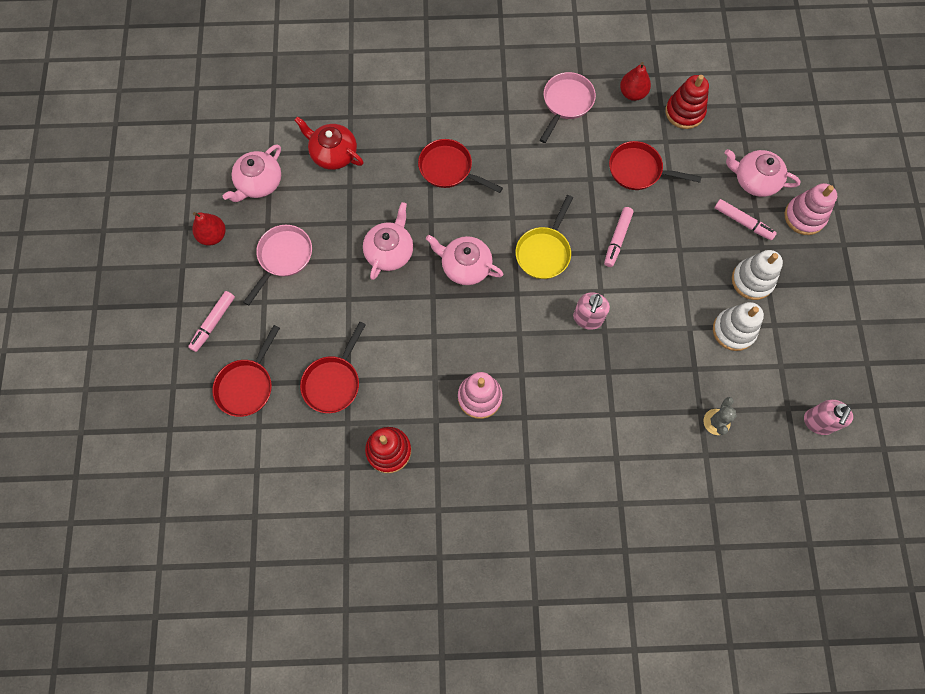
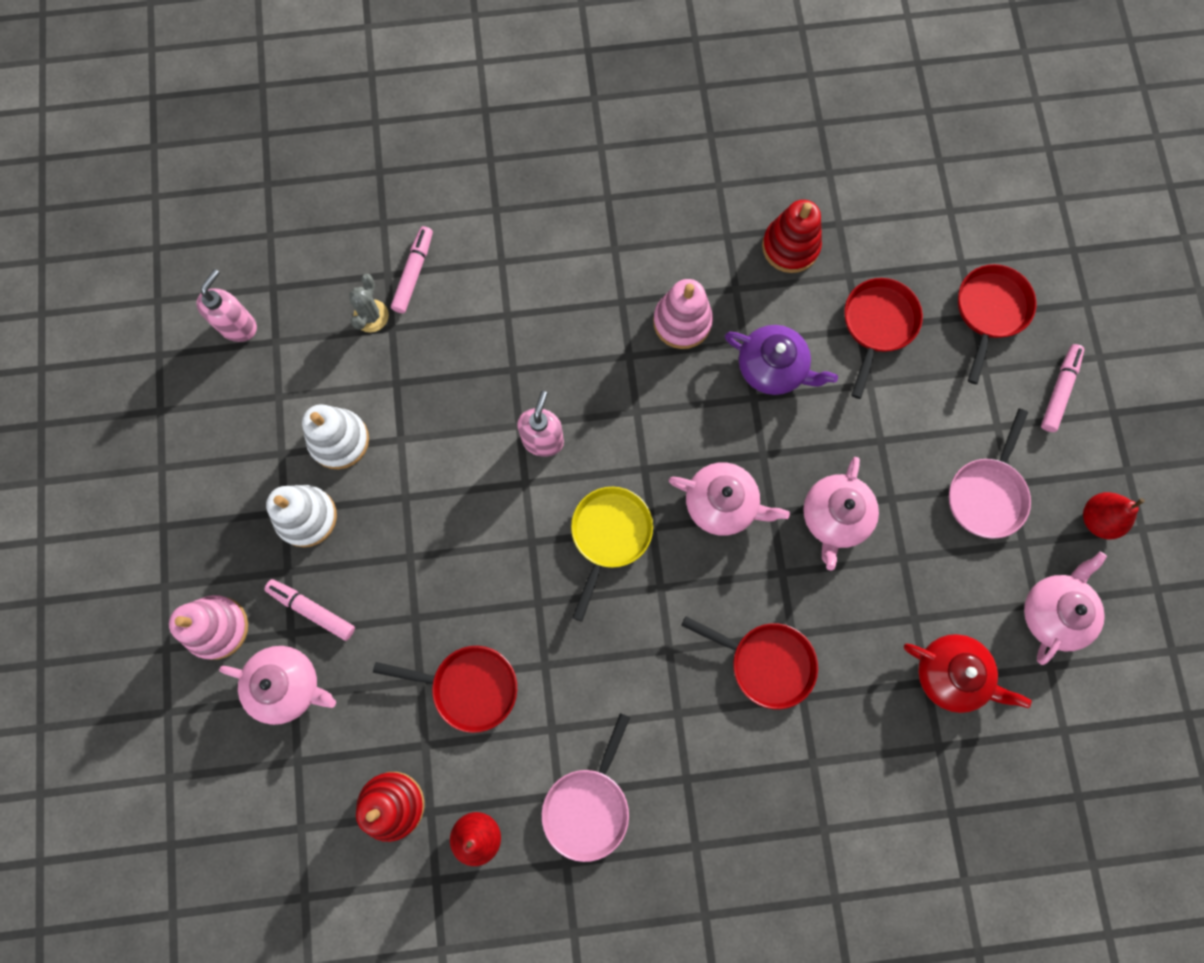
camera: 175 degrees right, 5 degrees up
(416, 357) = (773, 367): none -> purple teapot
(617, 239) = (502, 565): pink marker -> pink marker (413, 273)

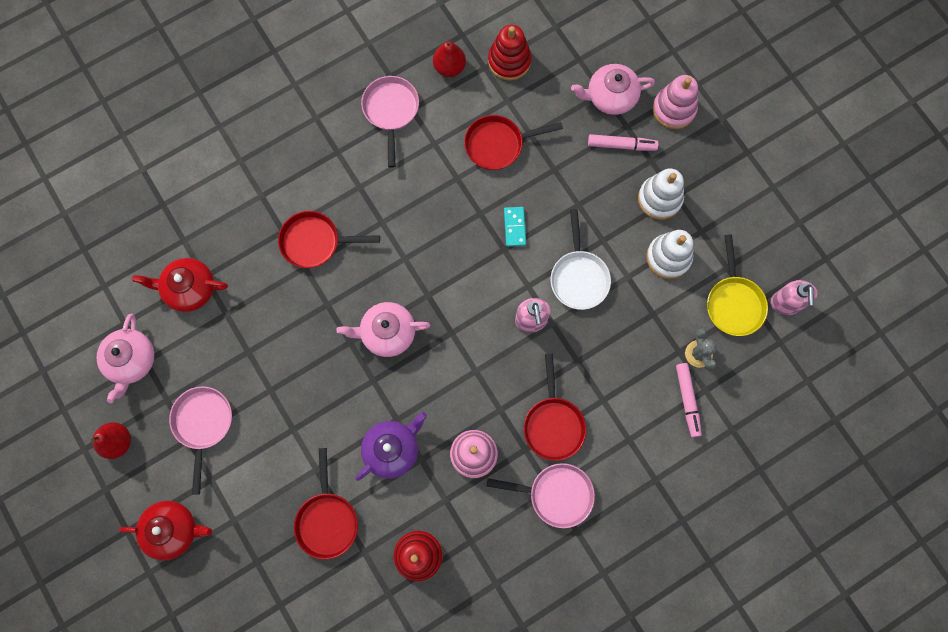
camera: 155 degrees right, 0 degrees up
(459, 465) = (579, 277): none -> white pan
(504, 564) = (514, 227): none -> turquoise domino
(609, 535) = (454, 277): yellow pan -> yellow pan (733, 303)
(611, 241) = (556, 494): none -> pink pan
(773, 367) = (392, 449): purple teapot -> purple teapot turned 135 degrees clockwise
(835, 517) = (305, 359): pink teapot -> none
(990, 311) = (245, 572): red pan -> red pan (553, 424)
(1059, 390) = (173, 530): pink marker -> red teapot

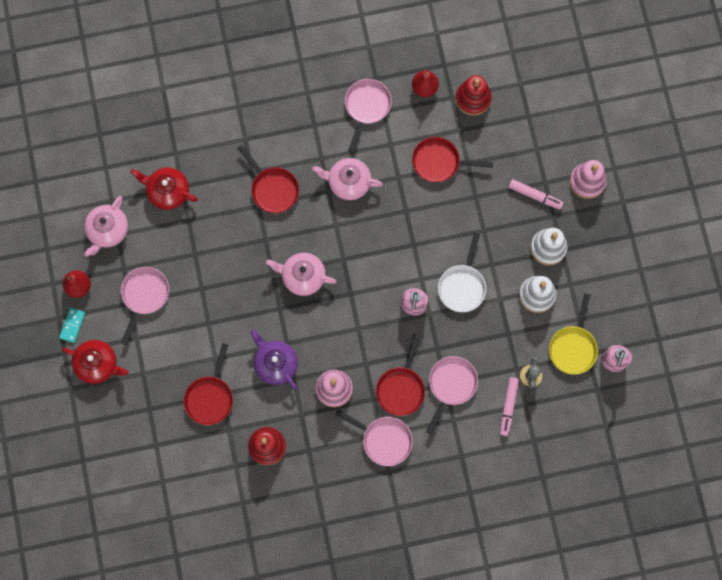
camera: 20 degrees right, 0 degrees up
(315, 242) = (273, 189): red pan -> red pan turned 150 degrees counterclockwise
(392, 449) = (275, 363): purple teapot -> purple teapot turned 105 degrees counterclockwise
(514, 227) = (428, 230): turquoise domino -> turquoise domino (72, 325)
(610, 96) = (541, 154): pink teapot -> pink teapot (348, 182)
(610, 399) = (451, 385): none -> pink pan

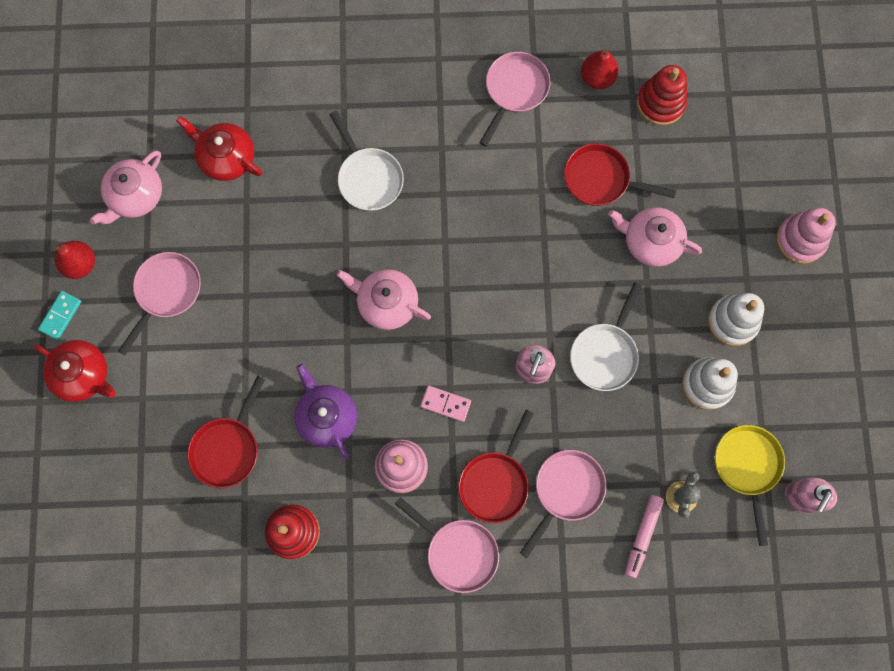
camera: 10 degrees right, 0 degrees up
(273, 189) = (368, 178): red pan -> white pan
(348, 182) = (472, 186): pink teapot -> pink teapot (651, 241)
(357, 340) = (446, 404): none -> pink domino
(535, 196) = (725, 247): pink marker -> none
(573, 347) = (747, 467): yellow pan -> yellow pan turned 150 degrees clockwise

